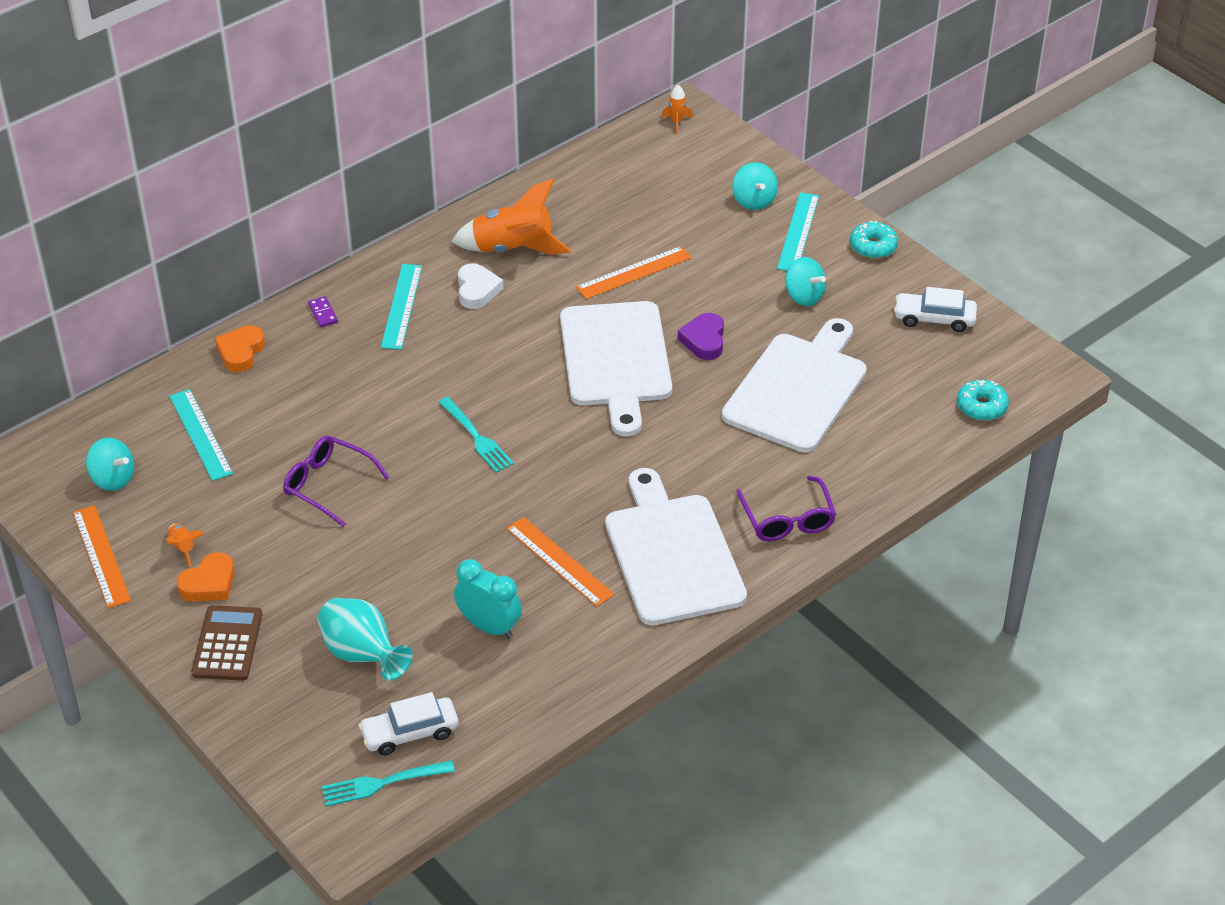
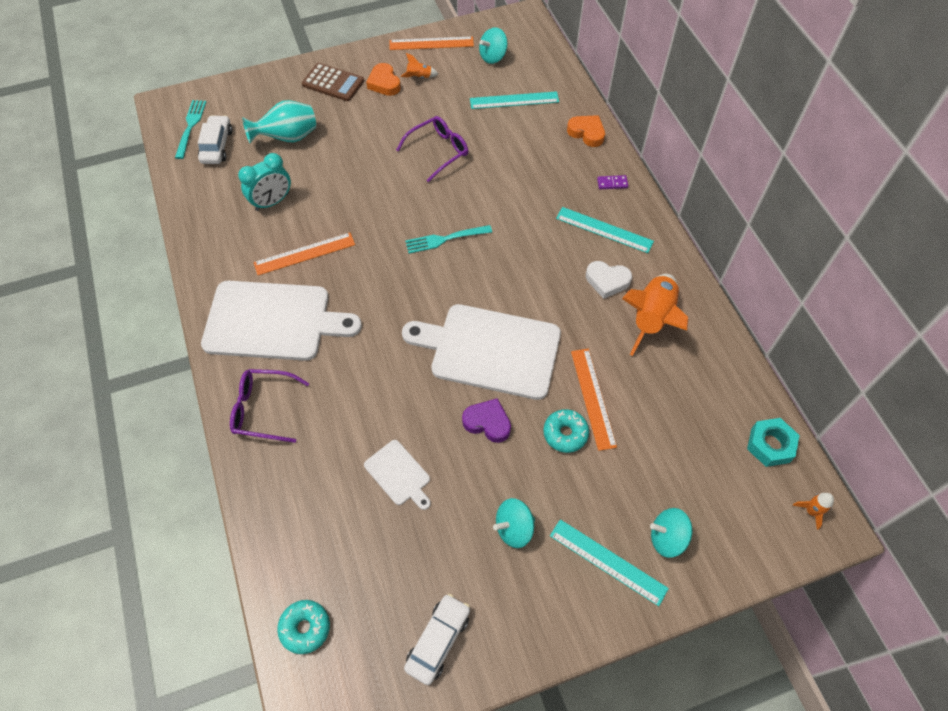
camera: 110 degrees right, 15 degrees up
(622, 152) = (770, 445): none -> turquoise nut
(798, 389) = (399, 474): white cutting board -> white cutting board, size x0.46
(873, 246) = (564, 627): turquoise donut -> turquoise donut (565, 433)

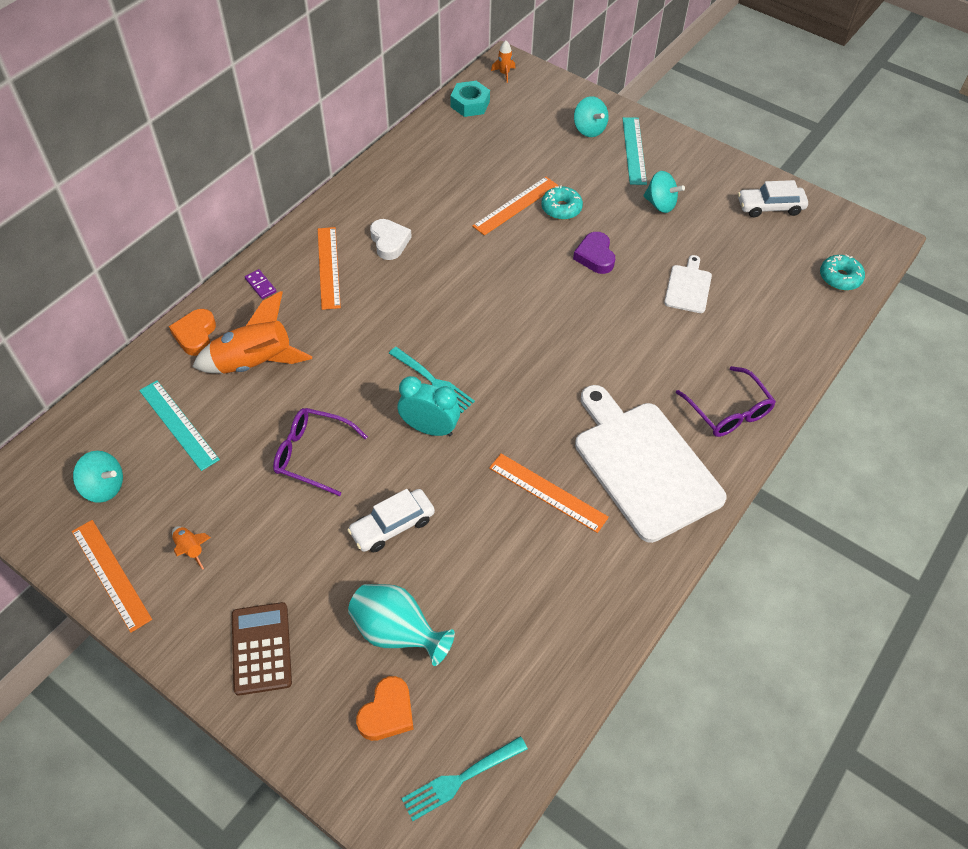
camera: 125 degrees left, 5 degrees down
(217, 146) = (469, 712): white car -> white car (392, 526)
(272, 202) = (507, 575): turquoise clock -> turquoise clock (429, 428)
(384, 83) = (226, 583): orange heart -> orange heart (387, 712)
(489, 350) = (529, 286): white cutting board -> none
(604, 230) = (328, 267): turquoise ruler -> orange ruler
(651, 319) = (408, 200): orange rocket -> orange rocket (255, 363)

